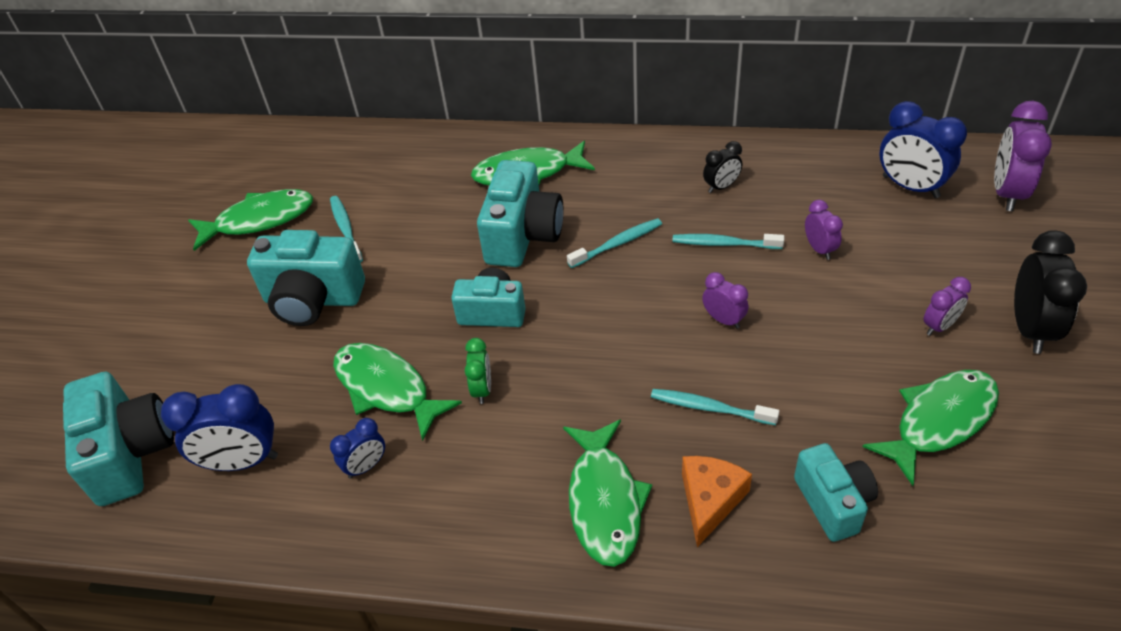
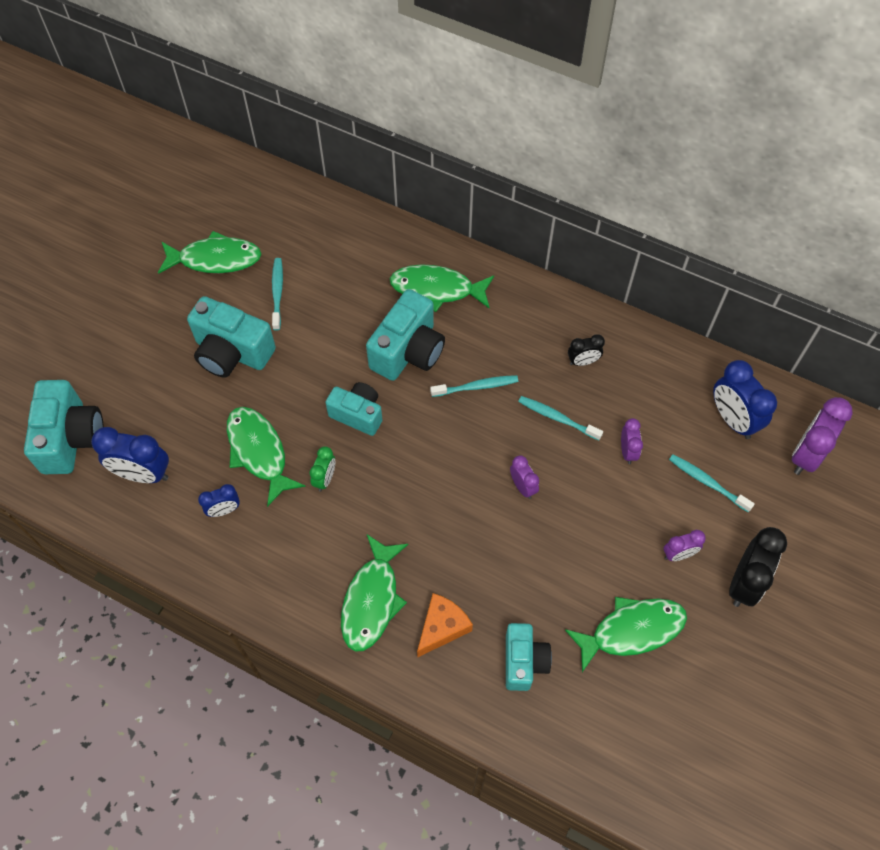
camera: 15 degrees right, 15 degrees up
(709, 408) = (476, 556): turquoise toothbrush -> turquoise toothbrush (707, 482)

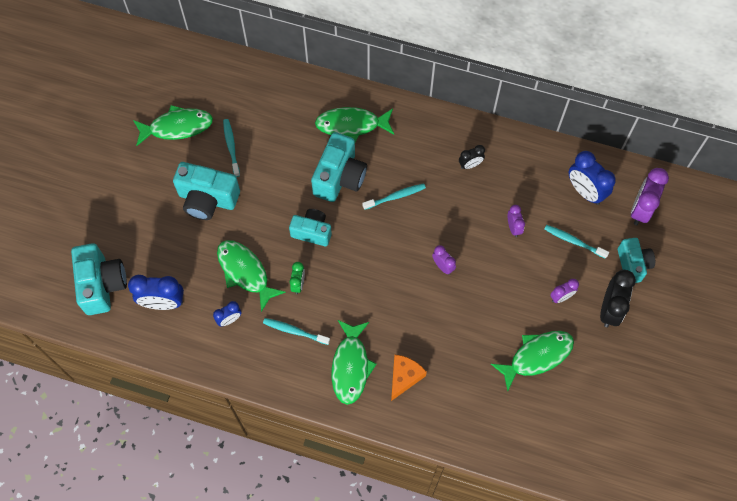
camera: 10 degrees left, 5 degrees up
(523, 661) = (465, 391): turquoise camera -> turquoise camera (633, 264)
(557, 418) = (458, 211): turquoise toothbrush -> turquoise toothbrush (294, 331)

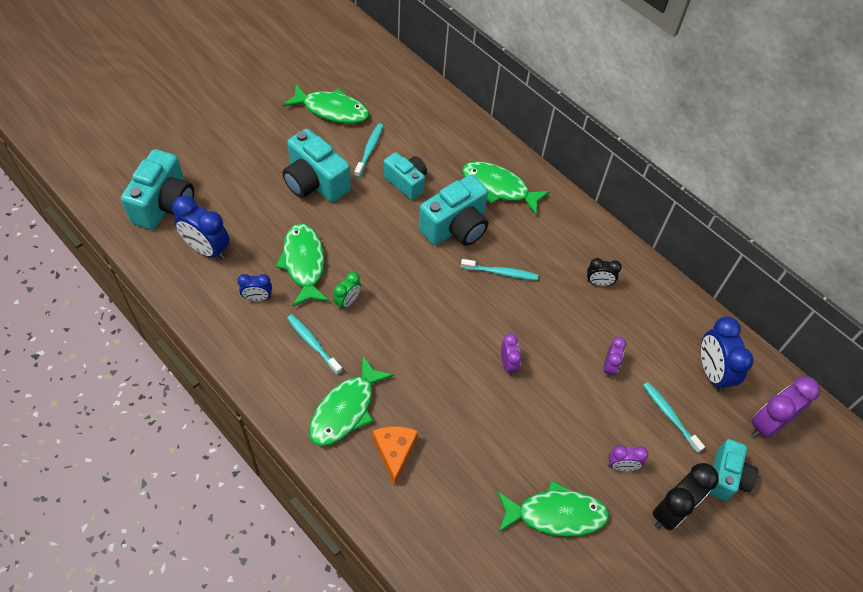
camera: 25 degrees right, 10 degrees down
(312, 232) = (395, 261): turquoise camera -> turquoise camera (406, 182)
(404, 377) = (394, 452): orange cheese -> orange cheese turned 60 degrees counterclockwise

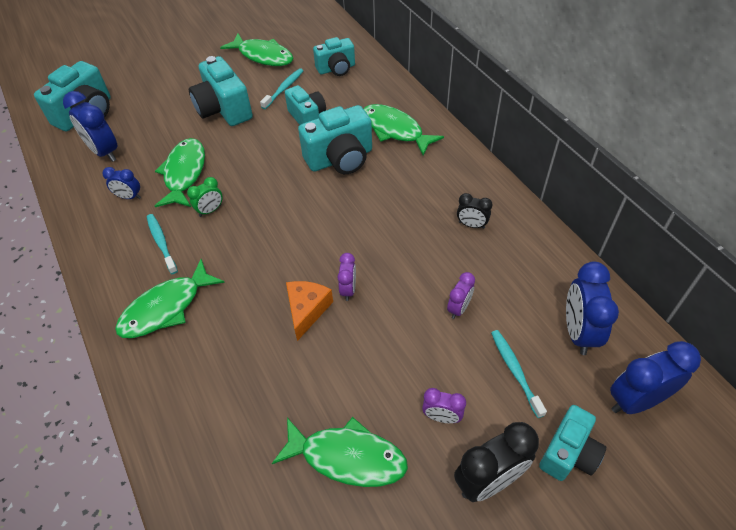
camera: 20 degrees right, 5 degrees down
(394, 452) = (197, 358): orange cheese -> orange cheese (307, 310)
(416, 119) = (336, 69): none -> turquoise camera
(501, 272) = (371, 203): turquoise toothbrush -> none
(768, 424) = (636, 400): purple clock -> blue clock

